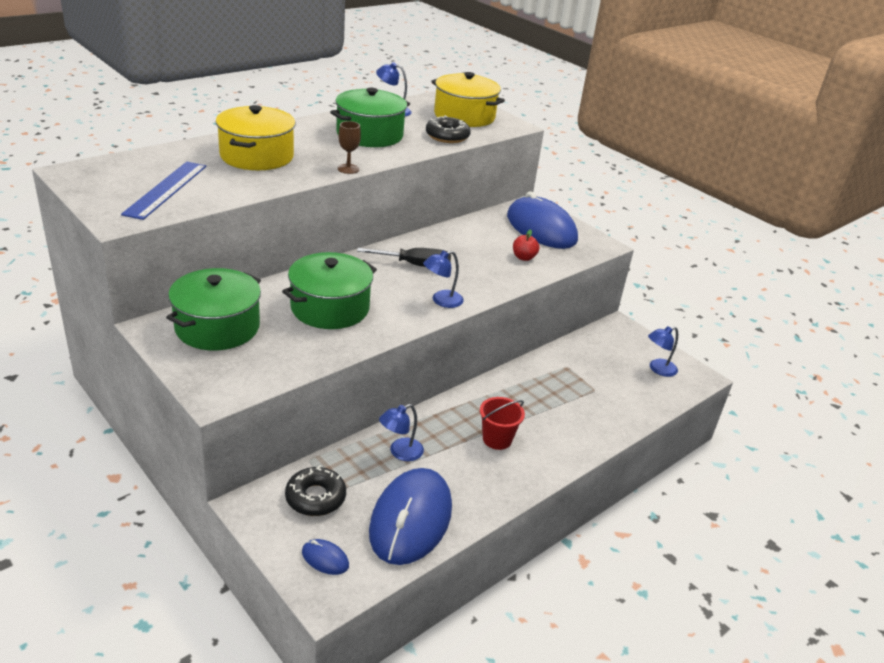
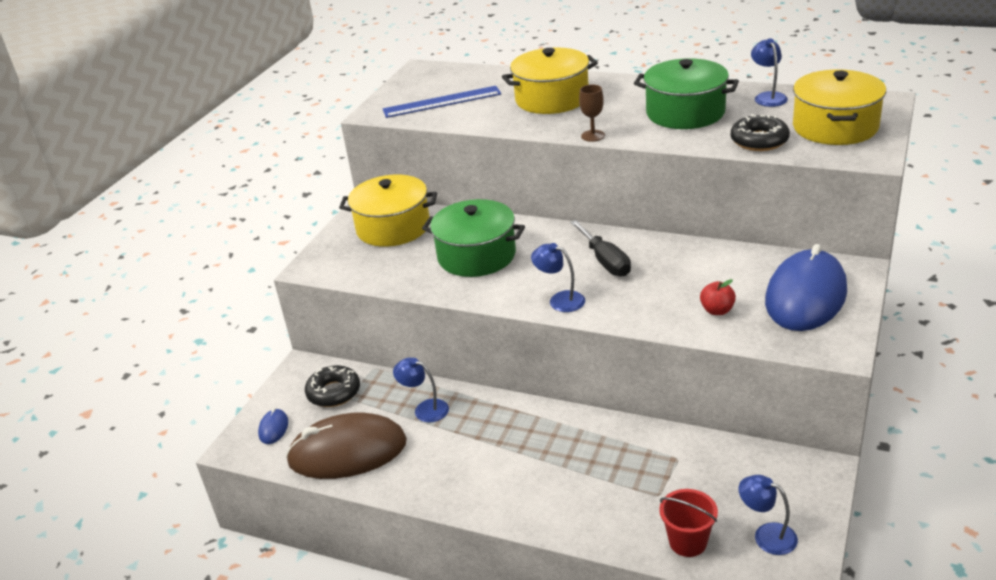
camera: 70 degrees right, 0 degrees up
(217, 327) = (393, 227): green pot -> yellow pot
(411, 519) = (347, 452): blue mouse -> brown mouse
(497, 439) = (498, 457): red bucket -> red bucket (688, 542)

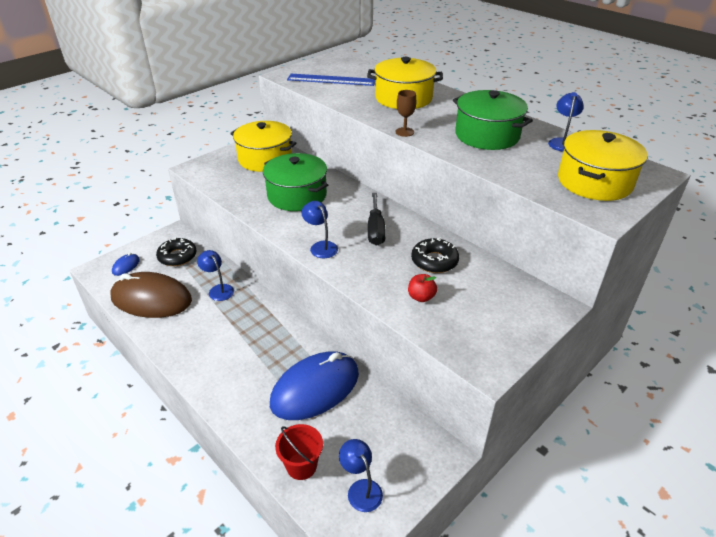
camera: 20 degrees right, 5 degrees up
(759, 141) = (522, 173): black donut -> black donut (434, 261)
(805, 296) = (498, 312): blue mouse -> blue mouse (315, 388)

